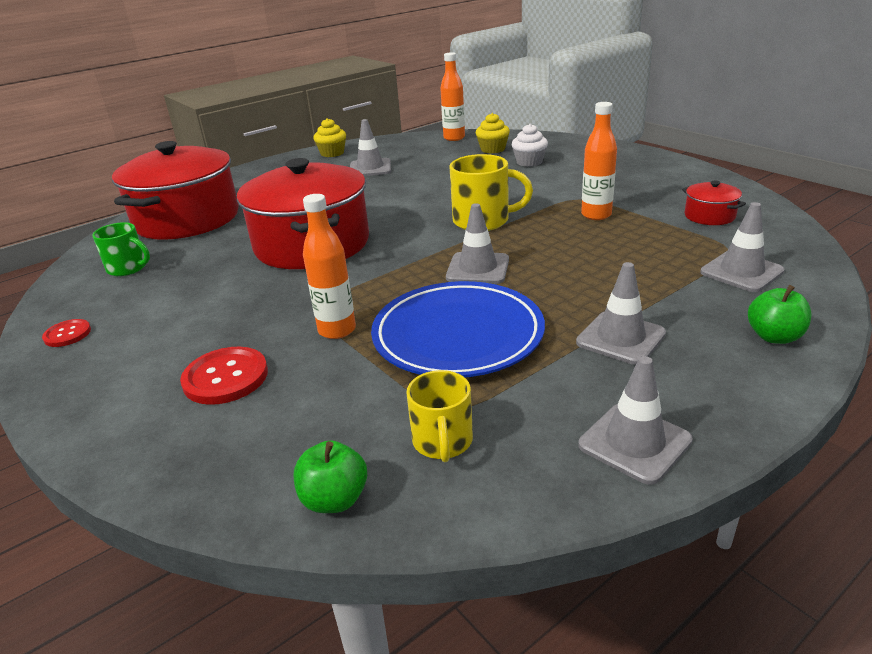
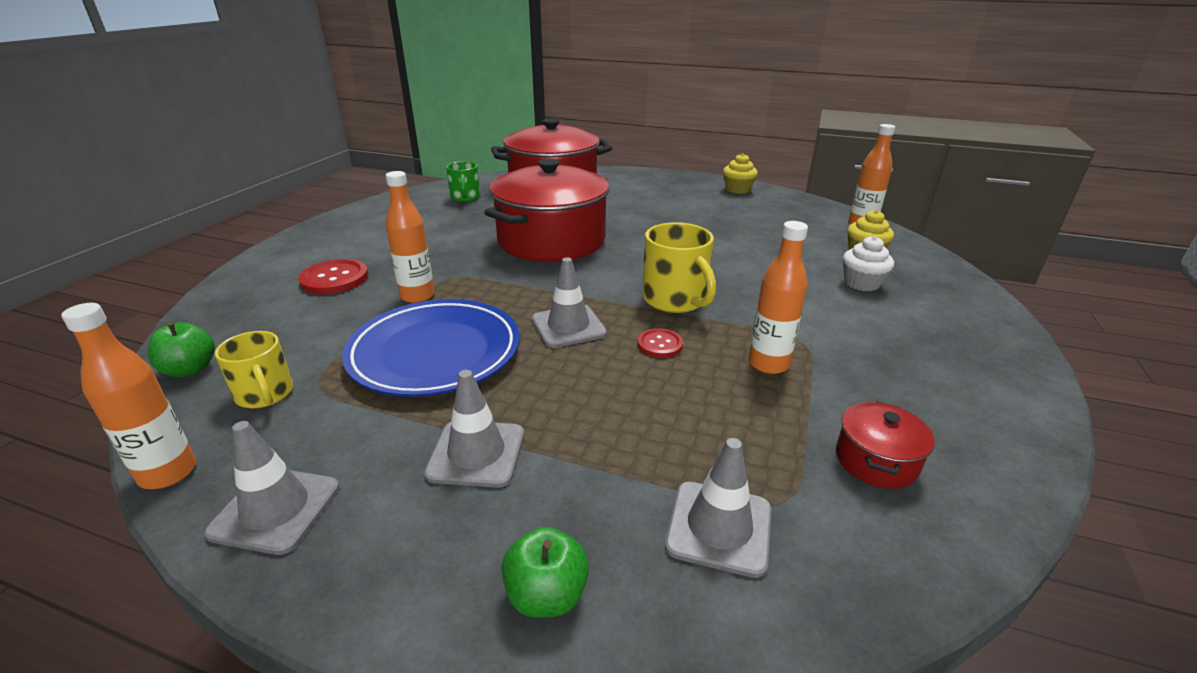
camera: 55 degrees right, 0 degrees up
(67, 334) = (370, 214): red button -> red button (660, 344)
(370, 168) = (727, 214): grey traffic cone -> none
(443, 442) = (265, 394): yellow mug -> yellow mug turned 90 degrees counterclockwise
(539, 512) = (168, 473): none -> orange bottle

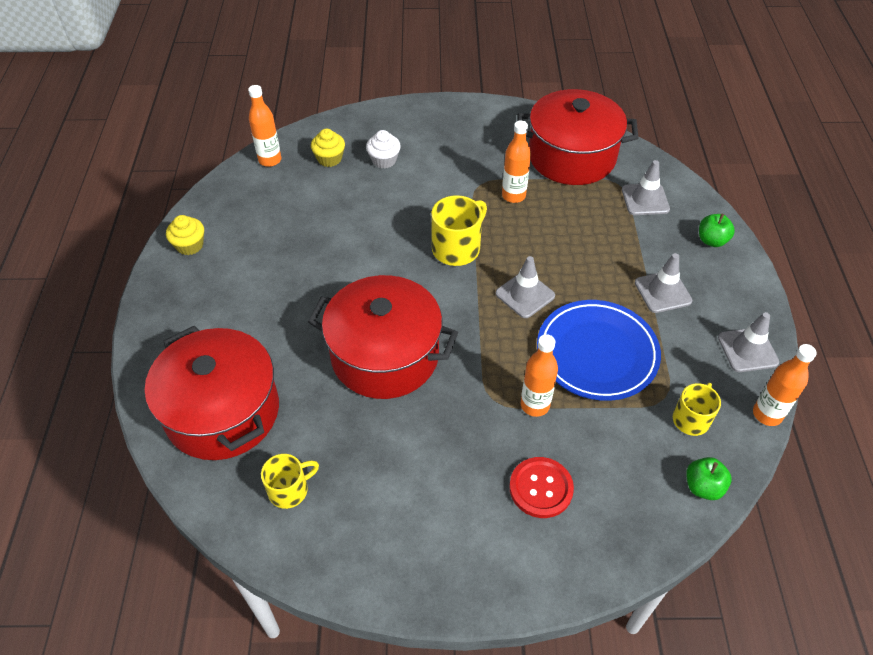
camera: 110 degrees left, 20 degrees up
(465, 197) = (289, 490): green mug -> yellow mug
(660, 344) = (520, 244): red button -> none
(876, 460) = (571, 157): red pot -> red pot, size x2.41

